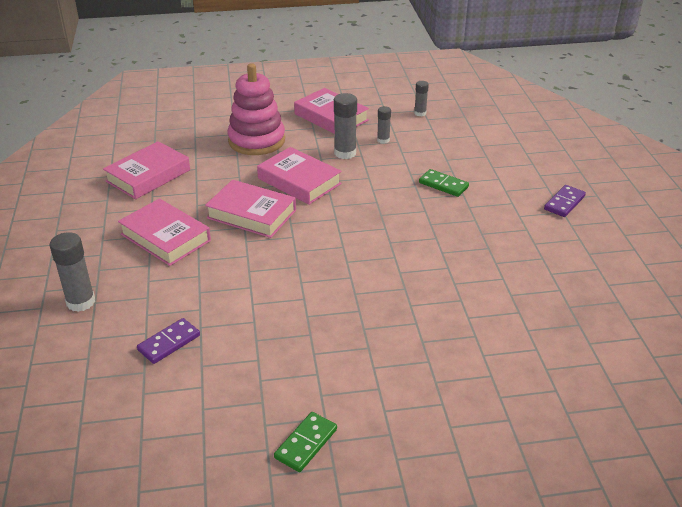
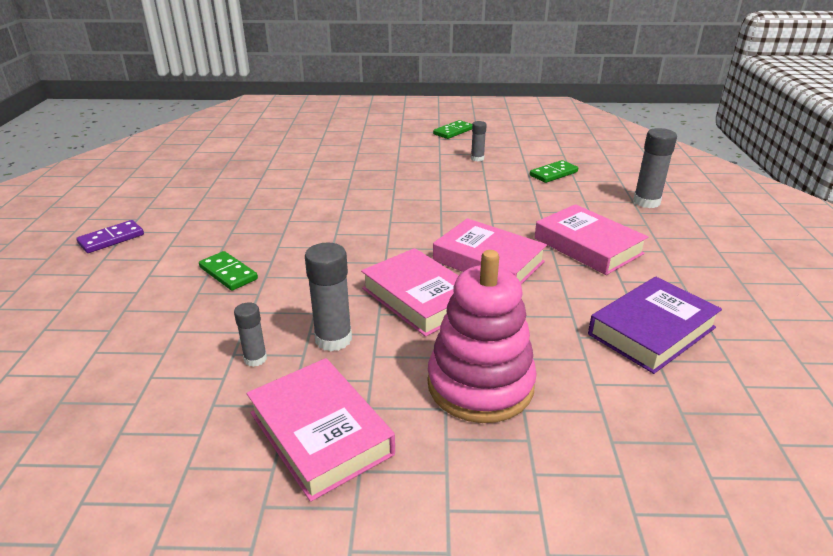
camera: 170 degrees left, 5 degrees down
(148, 176) = (651, 331): pink book -> purple book
(169, 343) = (553, 174): purple domino -> green domino
(420, 113) = (135, 421): grey glue stick -> grey glue stick (477, 158)

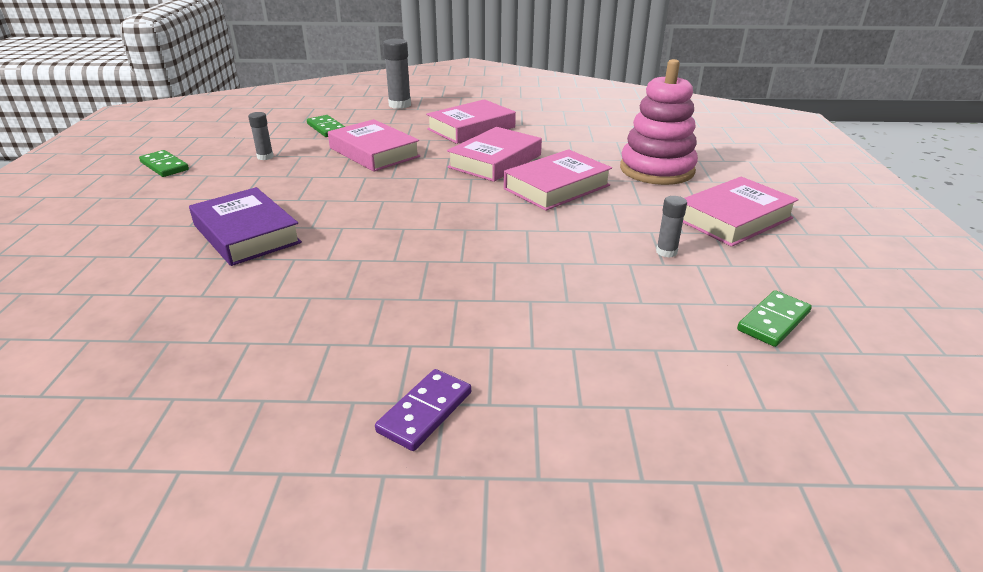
camera: 90 degrees left, 0 degrees up
(111, 239) = (425, 412): purple domino -> purple domino turned 75 degrees clockwise
(228, 273) = (524, 286): green domino -> green domino (773, 321)
(333, 339) = (626, 220): grey glue stick -> none
(498, 199) = (374, 152): none -> pink book
(651, 331) = (581, 123): purple book -> purple book (246, 234)

